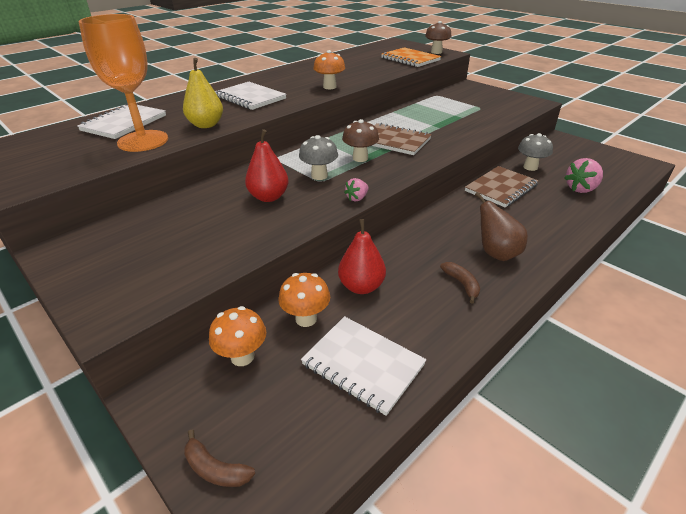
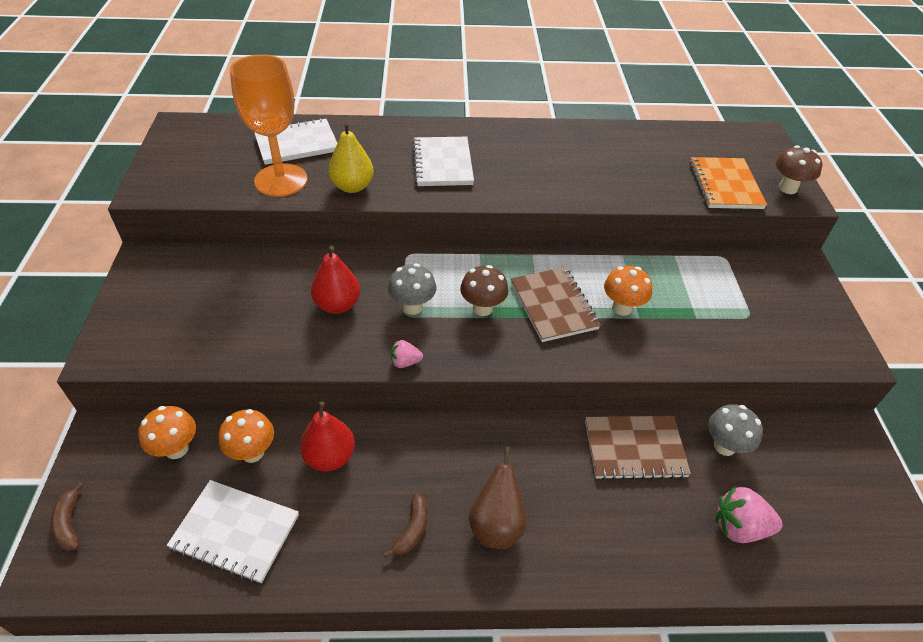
camera: 40 degrees right, 10 degrees up
(329, 87) = (545, 189): orange mushroom -> orange mushroom (622, 308)
(363, 365) = (235, 532): white notebook -> white notebook turned 60 degrees counterclockwise

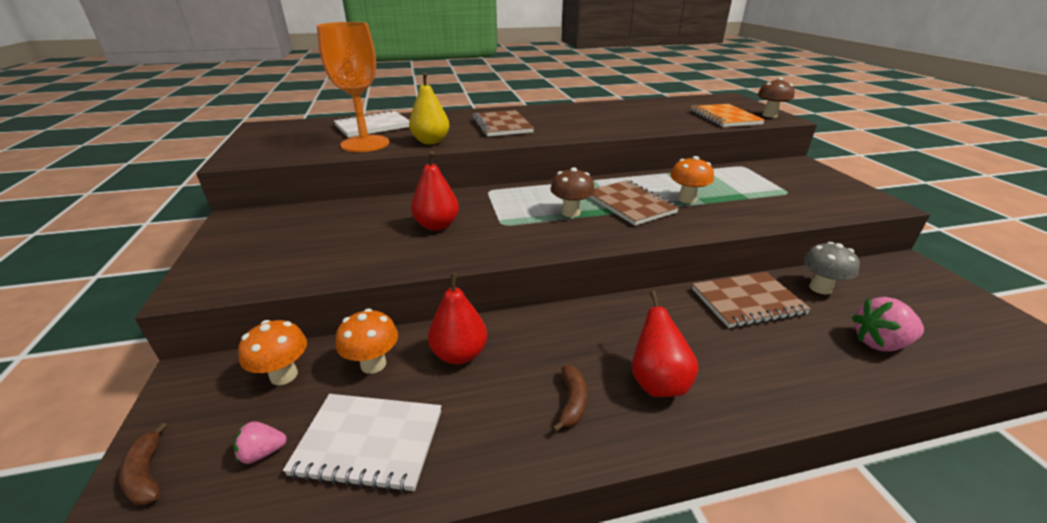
camera: 10 degrees left, 15 degrees down
(405, 362) = (517, 253): pink strawberry -> pink strawberry (262, 452)
(412, 307) = (508, 219): grey mushroom -> none
(442, 163) = (502, 125): white notebook -> brown notebook
(496, 525) = (657, 382): brown pear -> red pear

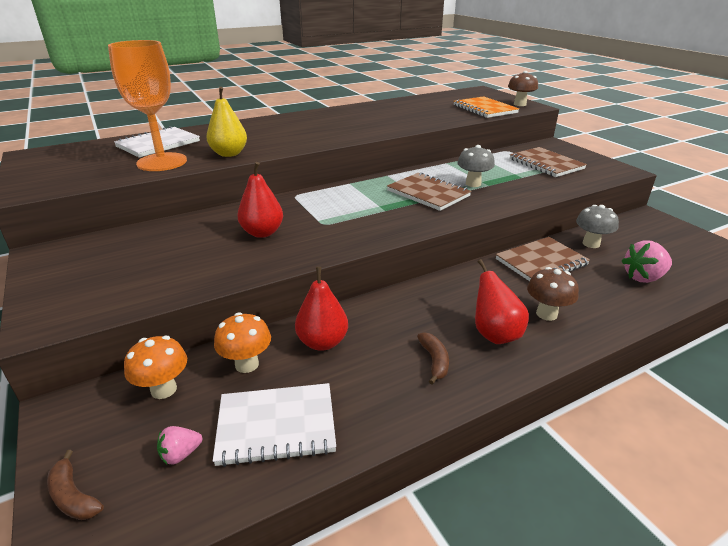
camera: 15 degrees left, 0 degrees up
(502, 125) = (290, 132): brown notebook -> brown notebook (546, 164)
(571, 212) = (380, 206): brown mushroom -> brown mushroom (546, 314)
(687, 199) = (473, 184): orange mushroom -> grey mushroom

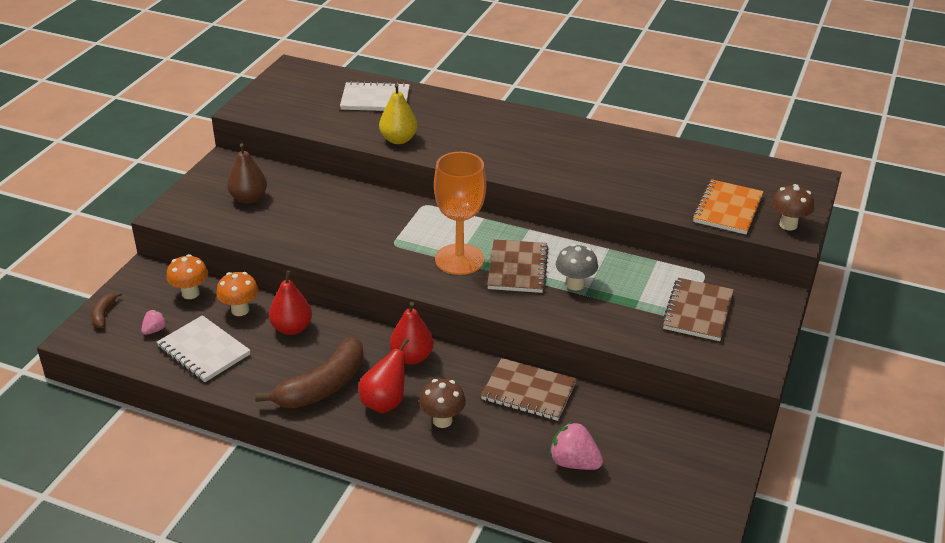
camera: 50 degrees right, 5 degrees up
(128, 263) = (248, 198): none -> brown pear
(162, 162) = (346, 123): orange goblet -> orange goblet (459, 259)
(180, 454) = (155, 330): pink strawberry -> pink strawberry turned 105 degrees clockwise
(262, 233) = (346, 225): red pear -> red pear (412, 357)
(434, 361) = (323, 386): brown banana -> brown banana, size x2.19
(591, 244) = (607, 412): grey mushroom -> none

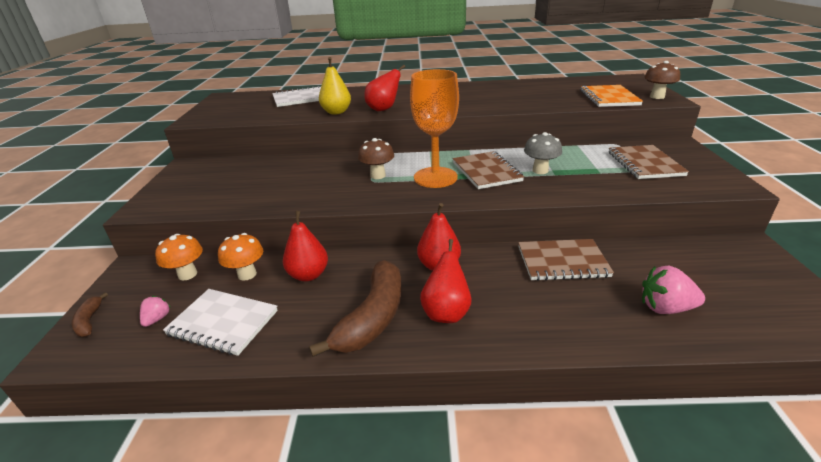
camera: 20 degrees left, 5 degrees down
(248, 198) = (220, 182): brown pear -> none
(442, 420) = (514, 311): brown mushroom -> brown mushroom (378, 175)
(452, 150) = (384, 109): none -> red pear

